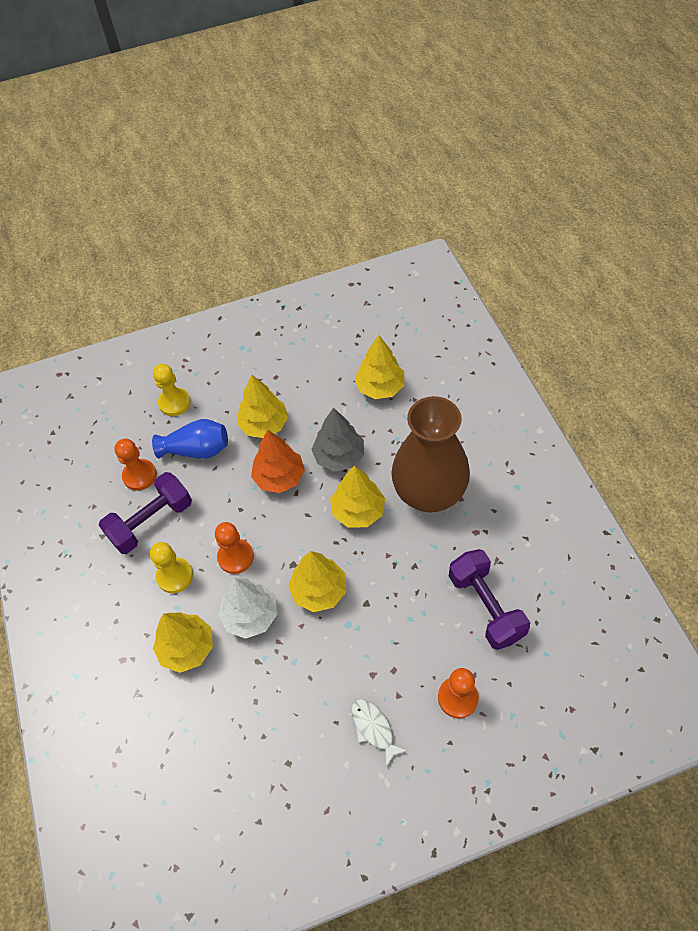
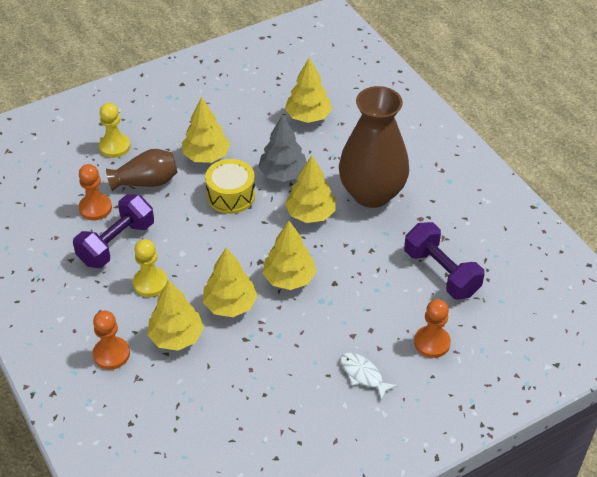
camera: 15 degrees left, 10 degrees down
(197, 450) = (146, 182): blue vase -> brown vase
(235, 557) = (204, 262): orange pawn -> orange pawn (111, 354)
(250, 615) = (230, 305): white tree -> yellow tree
(279, 477) = (231, 195): orange tree -> yellow drum

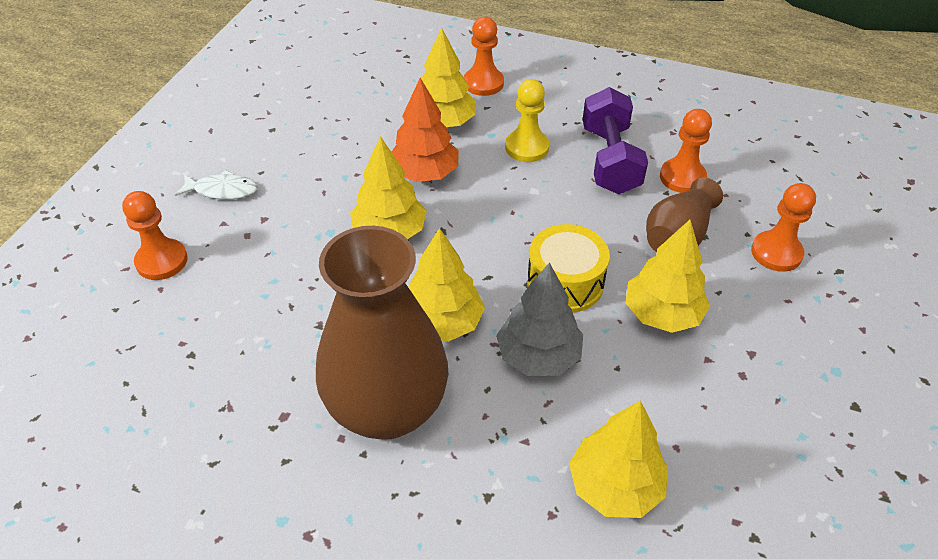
camera: 140 degrees right, 0 degrees up
(115, 146) = (776, 253): yellow pawn -> orange pawn
(230, 305) = (424, 174): yellow tree -> orange tree
(441, 273) = (200, 351): purple dumbbell -> none

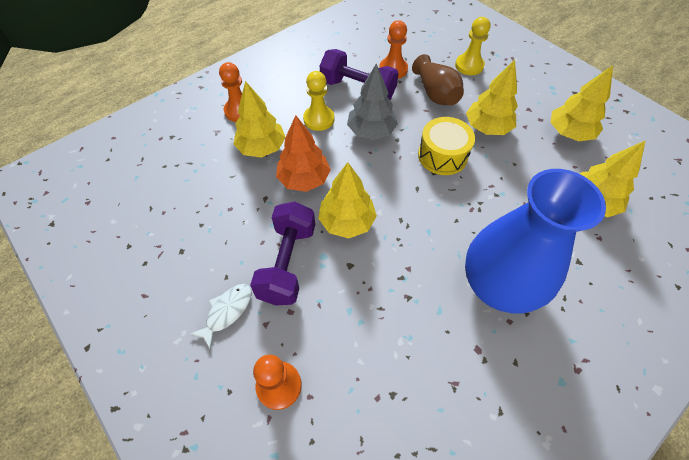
camera: 60 degrees left, 10 degrees up
(304, 208) = (288, 263): none -> purple dumbbell
(387, 409) = (497, 286): brown vase -> blue vase
(442, 323) = (442, 227): yellow tree -> yellow tree (569, 133)
(538, 356) = (491, 193): grey tree -> grey tree (371, 131)
(776, 253) = (469, 66): orange pawn -> yellow pawn

